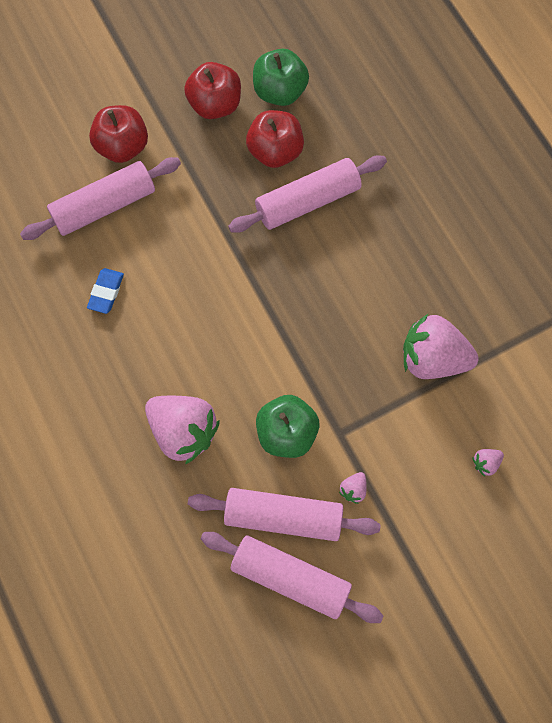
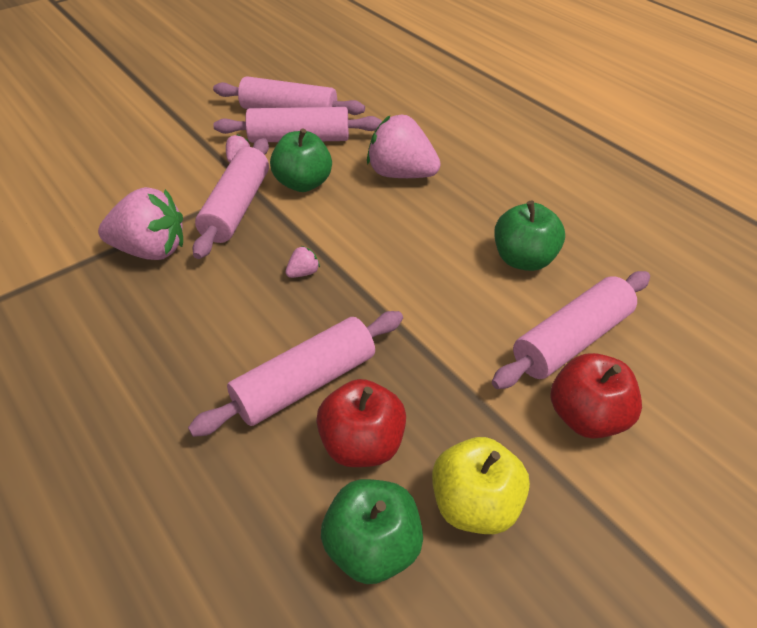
camera: 170 degrees right, 25 degrees down
(106, 292) = (523, 259): blue eraser -> green apple
(215, 104) = (475, 504): red apple -> yellow apple
(355, 405) = (237, 207): none -> pink rolling pin
(486, 463) = (111, 186): pink strawberry -> pink strawberry (303, 273)

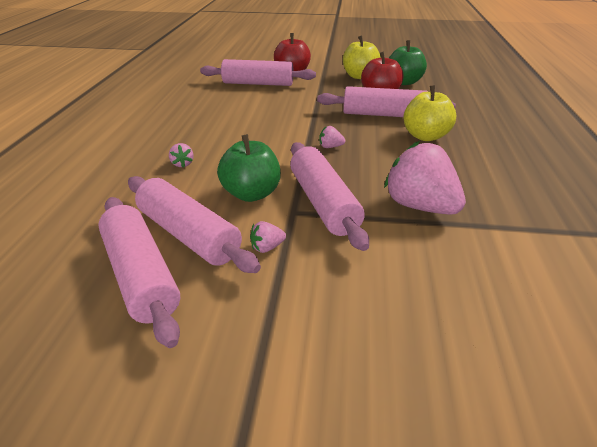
camera: 135 degrees left, 10 degrees down
(209, 366) = (425, 136): none -> yellow apple
(237, 207) = (323, 203): pink rolling pin -> pink rolling pin turned 75 degrees counterclockwise
(401, 174) = (182, 164): pink strawberry -> pink strawberry, size x0.41
(523, 259) = (218, 105): green apple -> none

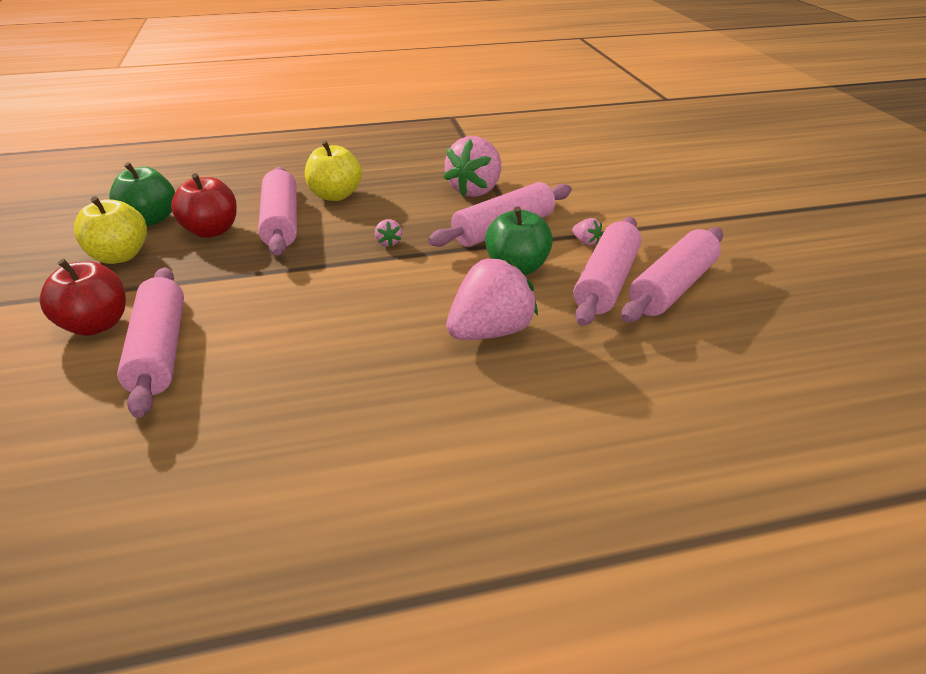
camera: 110 degrees left, 0 degrees up
(182, 164) = (490, 332): pink strawberry -> pink strawberry, size x2.42

